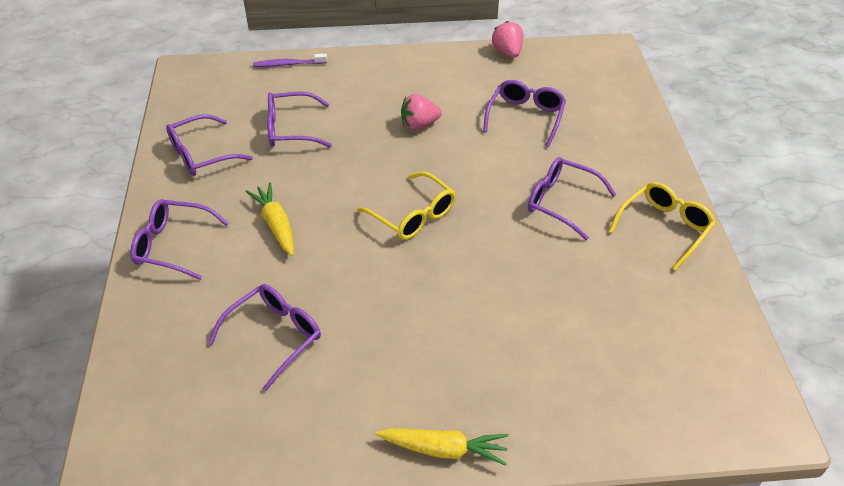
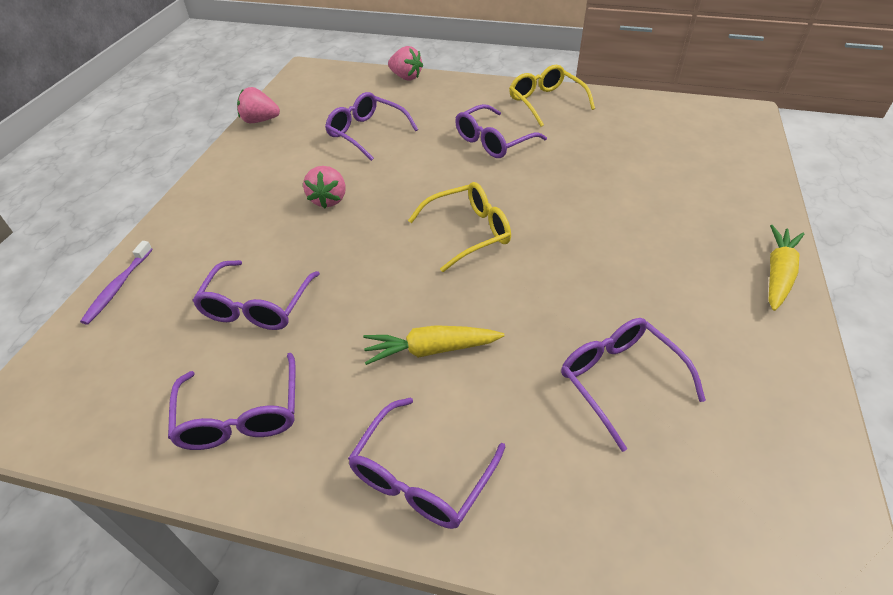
camera: 70 degrees left, 0 degrees up
(643, 114) = (406, 77): none -> pink strawberry

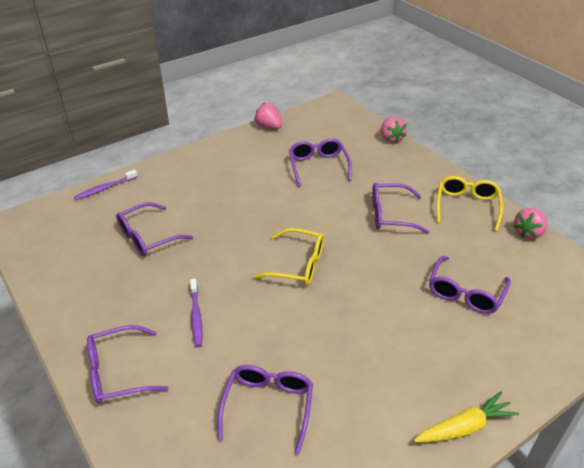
camera: 40 degrees right, 5 degrees down
(241, 415) = (84, 286): purple glasses -> purple glasses (465, 293)
(328, 199) = (247, 198): pink strawberry -> pink strawberry (528, 233)
(431, 350) = (196, 316): yellow carrot -> purple toothbrush

